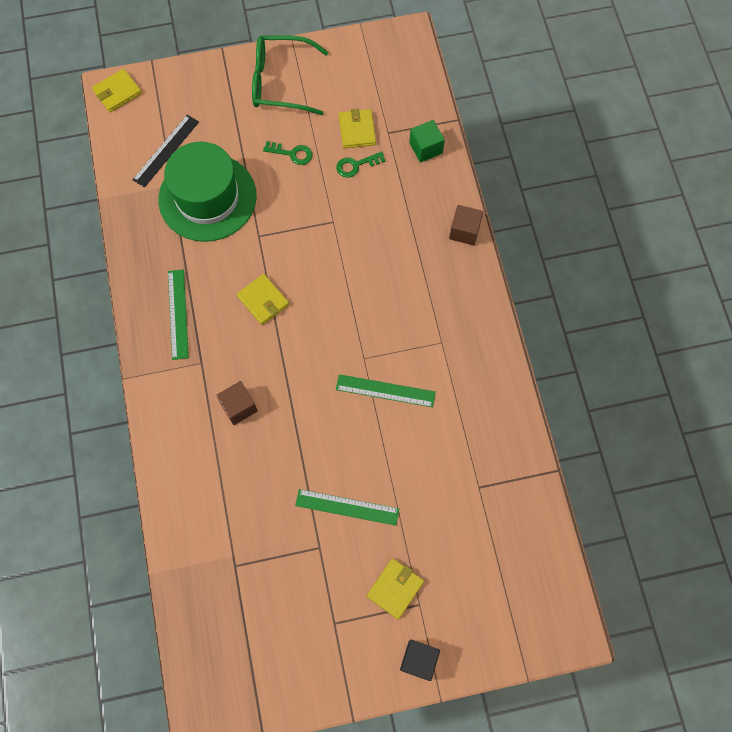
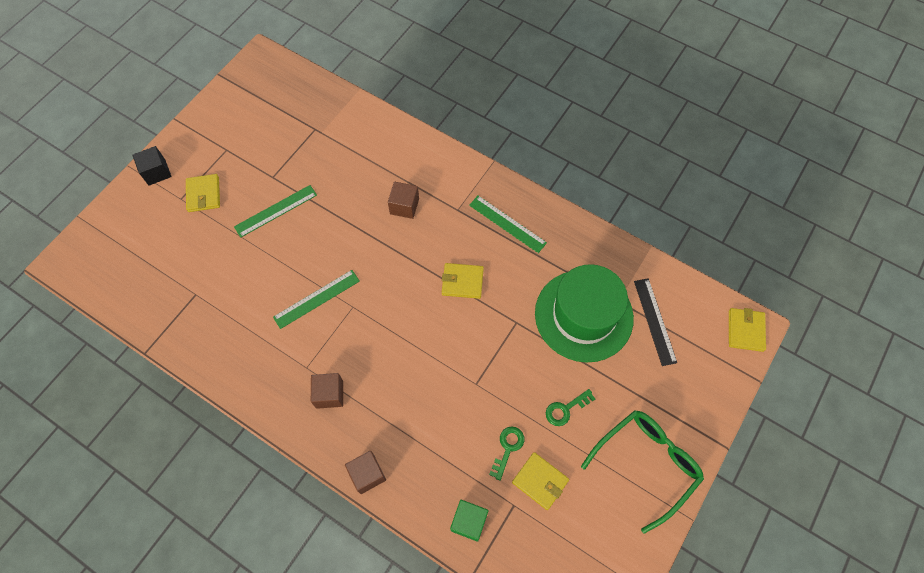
camera: 135 degrees right, 5 degrees down
(442, 307) = (329, 394): none -> brown cube

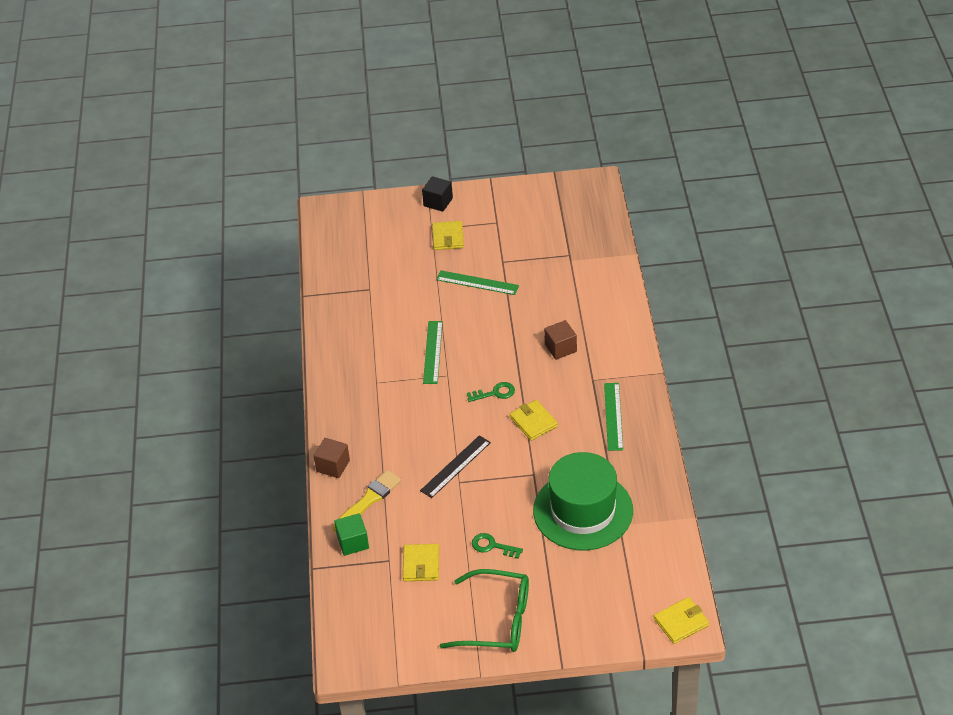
camera: 55 degrees right, 20 degrees down
(203, 194) = (448, 237): yellow wallet -> yellow wallet turned 45 degrees counterclockwise
(316, 299) = (432, 352): green ruler -> green ruler turned 75 degrees clockwise
(329, 394) = (369, 407): brown cube -> none
(433, 472) = (369, 500): none -> yellow brush
(507, 448) = (427, 531): green key -> green key (495, 393)
(654, 321) = (625, 558): black ruler -> black ruler (455, 466)

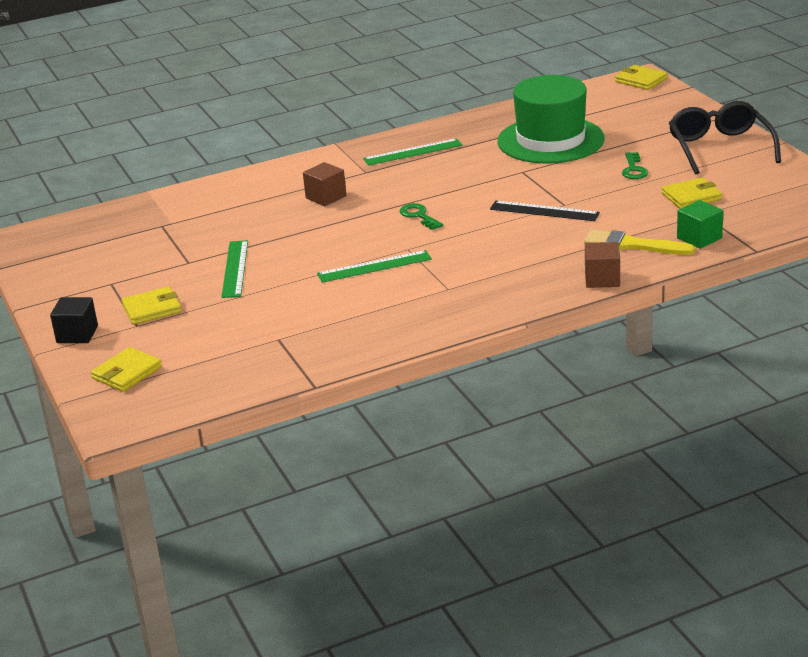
camera: 110 degrees left, 15 degrees down
(497, 620) = (720, 148): green glasses -> black glasses
(533, 422) = (448, 187): yellow wallet -> yellow wallet (127, 373)

